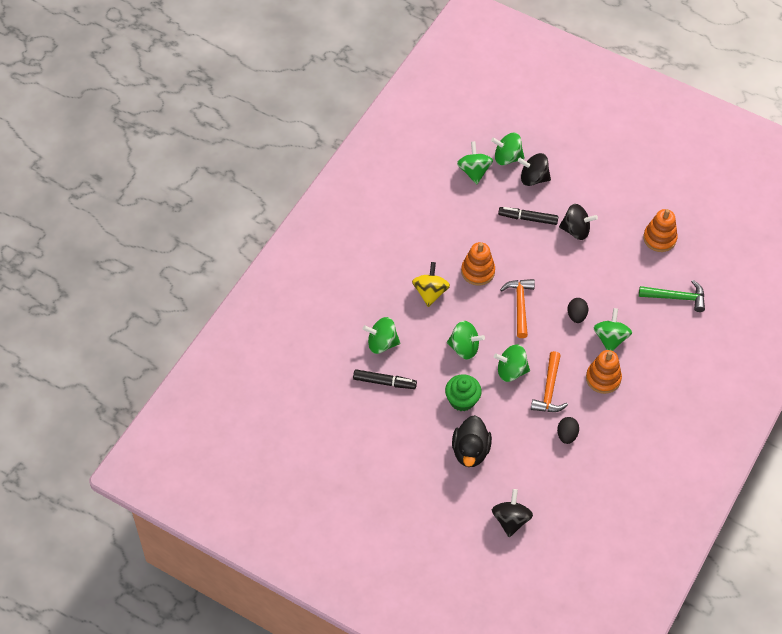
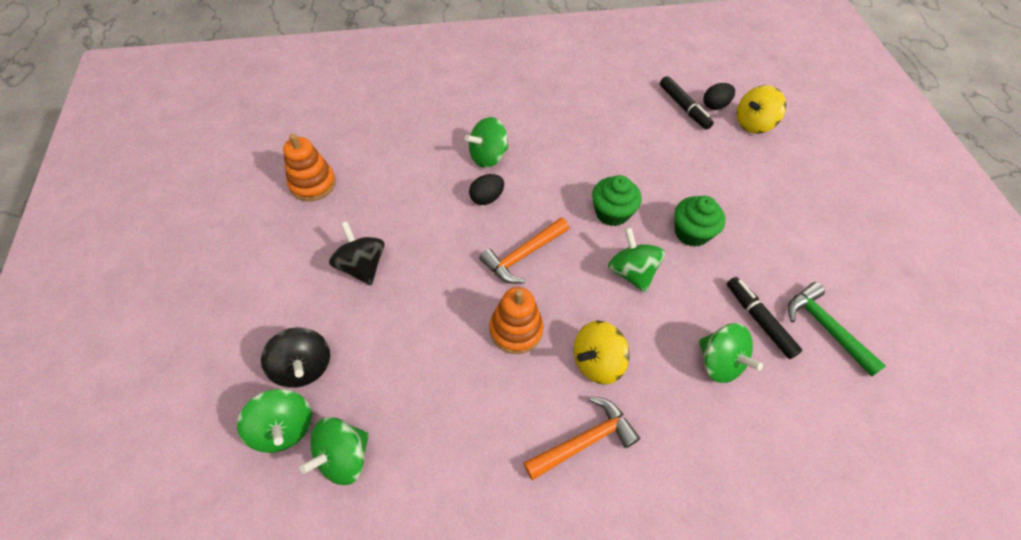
camera: 130 degrees left, 0 degrees up
(470, 451) = (732, 190): black duck -> none
(510, 520) = (753, 124): black spinning top -> yellow spinning top
(511, 371) = (612, 213): green spinning top -> green cupcake
(528, 218) = (383, 329): black marker -> black marker (684, 107)
(549, 389) = (598, 170): orange hammer -> orange hammer (584, 441)
(566, 435) = (629, 132): black egg -> black egg (715, 105)
(603, 378) = (540, 138): orange stacking toy -> none
(676, 297) = (386, 133): green hammer -> green hammer (825, 328)

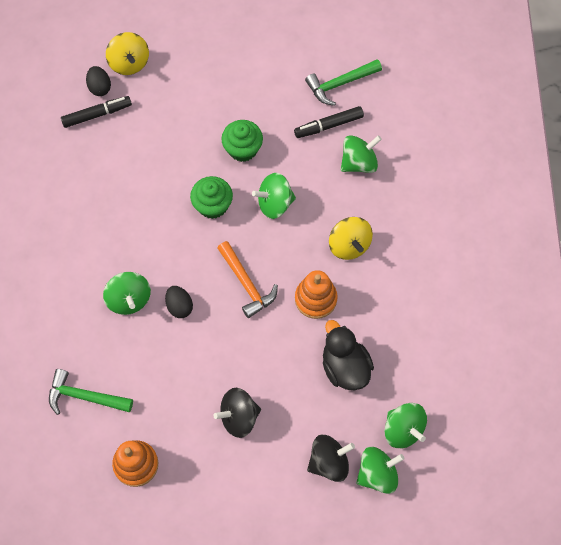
camera: 80 degrees left, 10 degrees up
(383, 137) = (85, 397): none -> green hammer
(428, 373) = (345, 367): none -> black duck
(584, 441) = (407, 265): orange hammer -> none

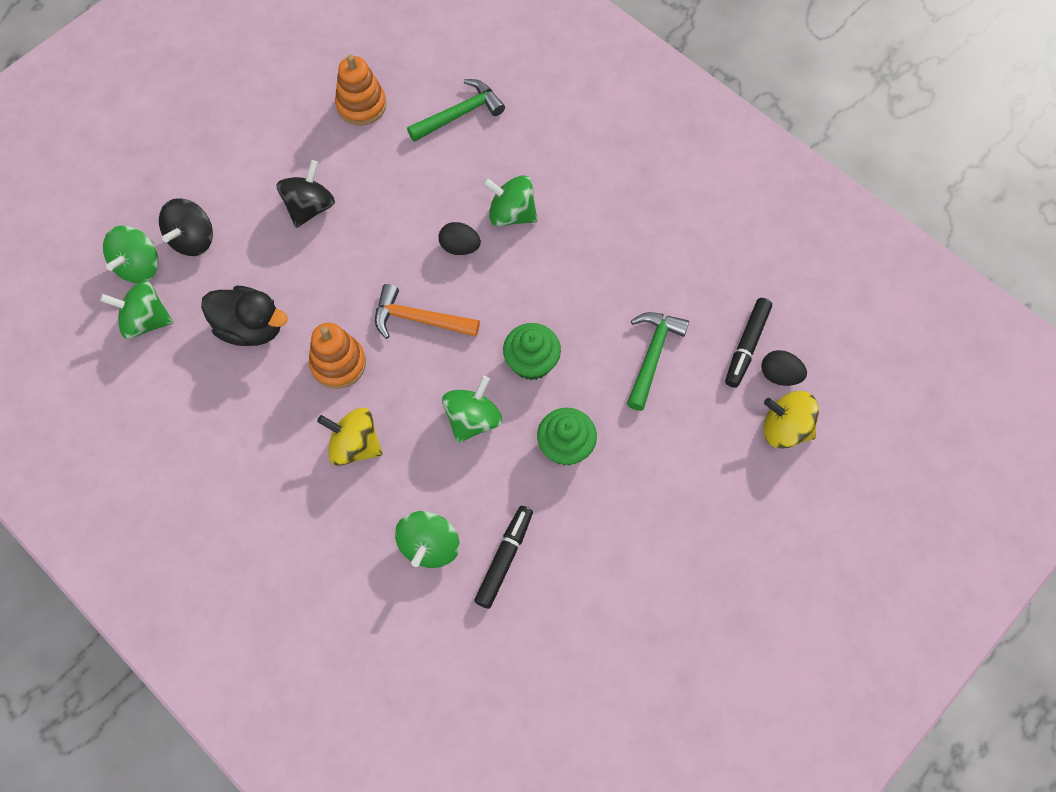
camera: 135 degrees right, 0 degrees up
(340, 84) = (542, 623): green hammer -> green hammer (652, 356)

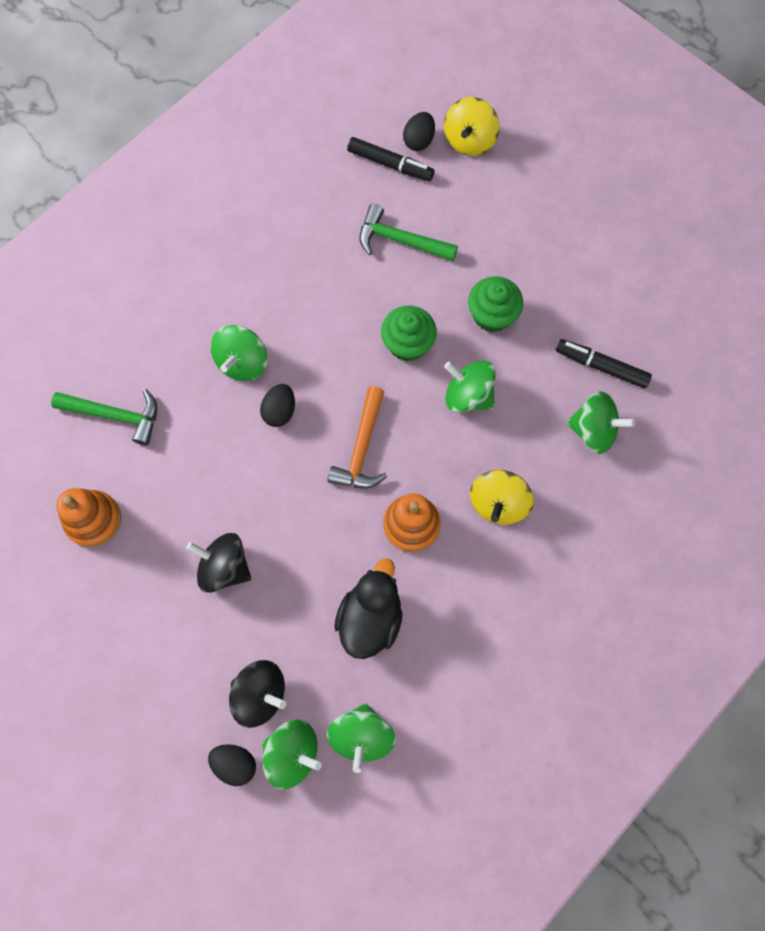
camera: 90 degrees left, 5 degrees up
(137, 222) = (235, 764): none -> black egg
(459, 114) = (115, 415): green hammer -> green hammer turned 135 degrees clockwise

